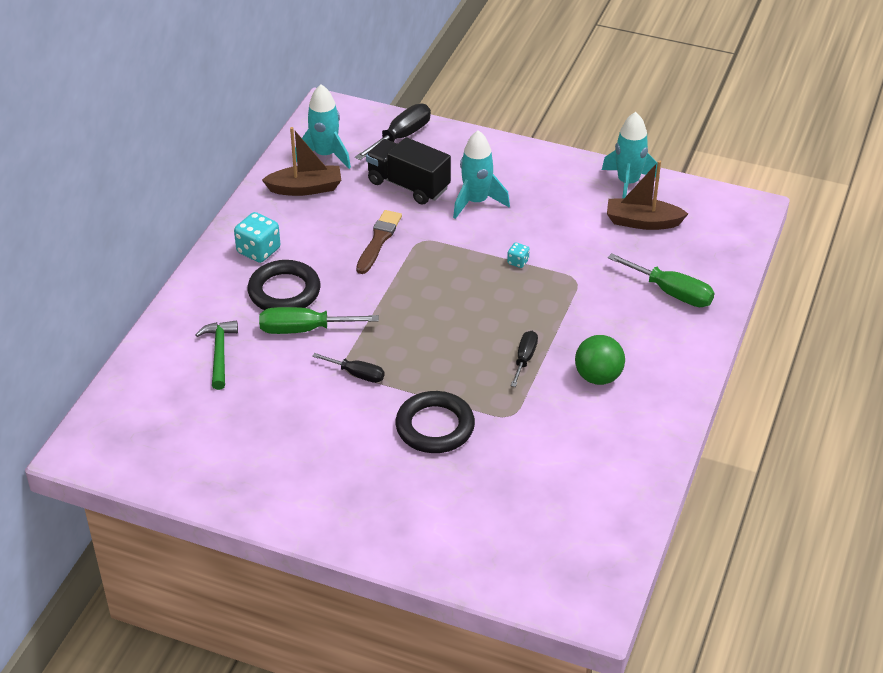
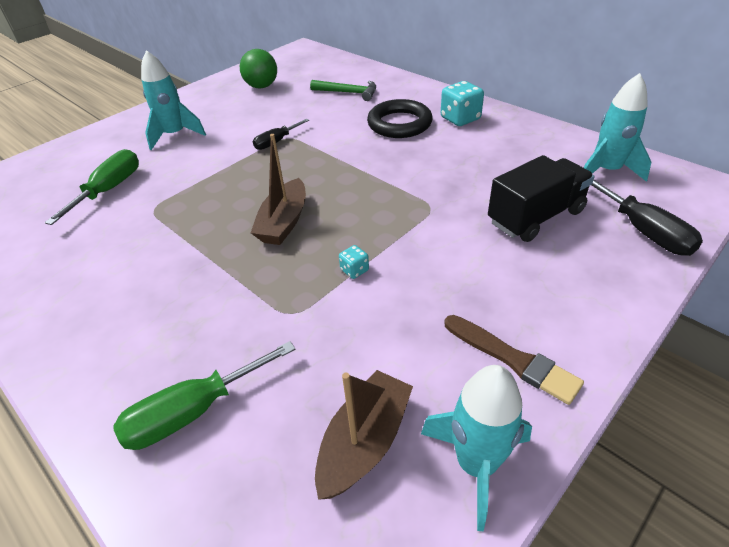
camera: 115 degrees right, 0 degrees up
(304, 329) = (347, 126): green screwdriver -> green screwdriver (109, 190)
(305, 188) = (547, 152): brown boat -> brown boat (284, 222)
(378, 240) = (444, 180): brown brush -> brown brush (512, 359)
(435, 427) = (185, 167): black ring -> none
(476, 202) = (485, 264): turquoise rocket -> turquoise rocket (175, 135)
(524, 359) = (208, 235): black screwdriver -> none
(598, 377) = (134, 281): green ball -> green ball (262, 86)

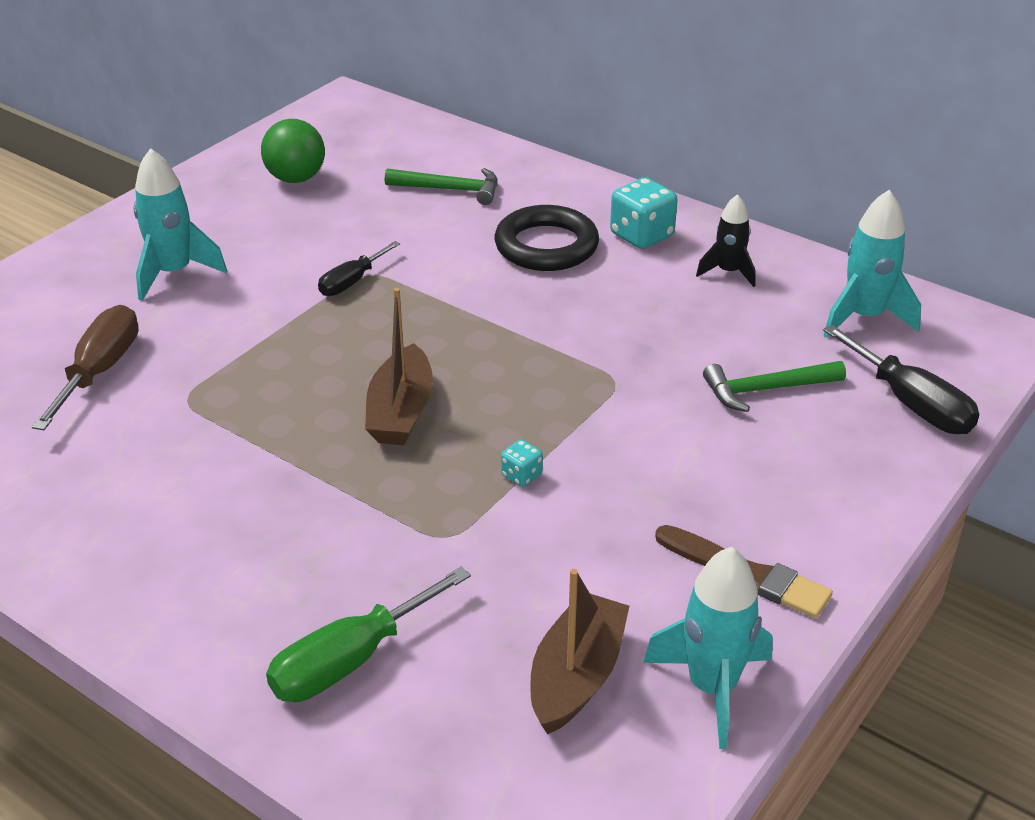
camera: 10 degrees left, 5 degrees down
(109, 190) = (100, 371): green screwdriver -> brown screwdriver
(514, 141) = (728, 272): none -> black rocket
(536, 217) = (766, 390): black truck -> green hammer

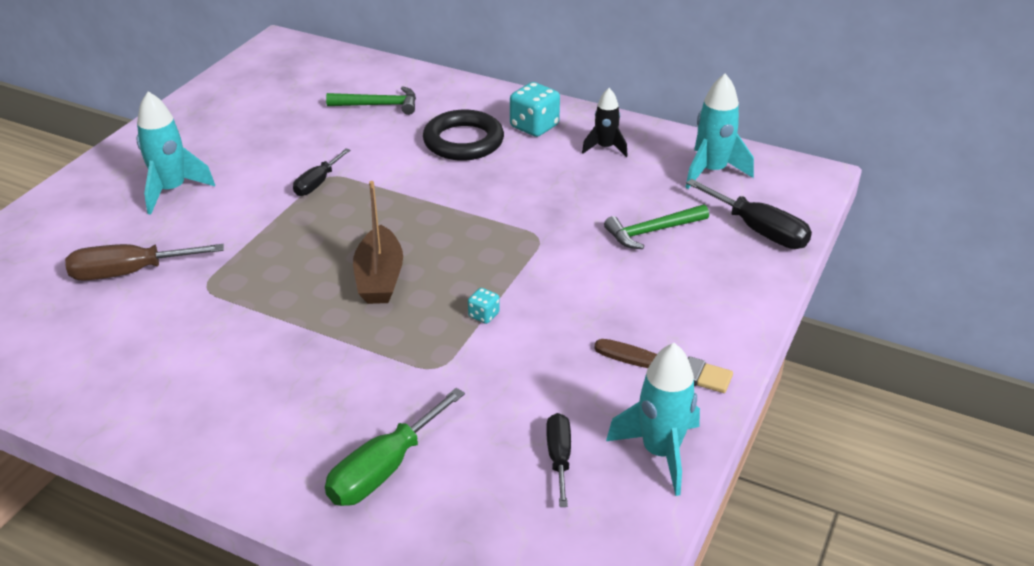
camera: 10 degrees left, 0 degrees up
(100, 371) = (129, 273): brown screwdriver -> brown screwdriver turned 105 degrees counterclockwise
(296, 178) = (254, 107): green ball -> none
(577, 676) = (559, 457): brown boat -> black screwdriver

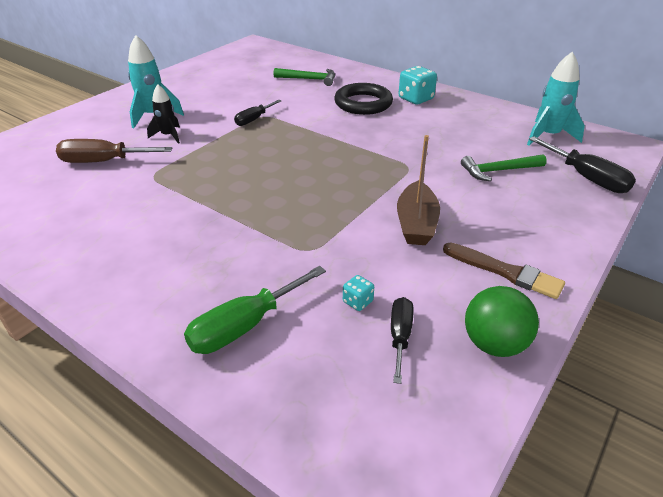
camera: 10 degrees right, 0 degrees up
(379, 278) = (281, 182): brown boat -> brown boat (416, 223)
(484, 315) = (355, 215): turquoise dice -> turquoise dice (357, 302)
(605, 148) = (466, 115): black rocket -> black rocket (168, 136)
(660, 452) = (494, 344): turquoise rocket -> green ball

